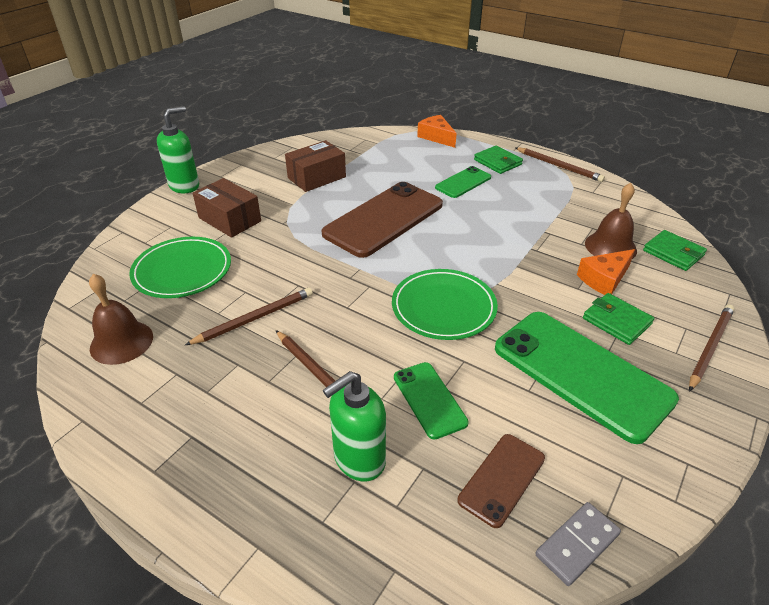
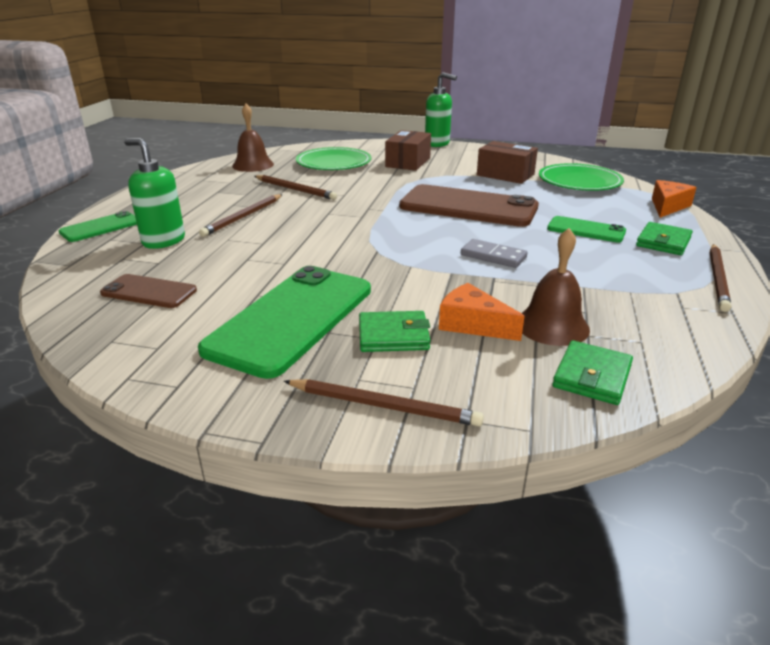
camera: 70 degrees right, 10 degrees down
(429, 399) = (231, 255): green phone -> green phone (101, 227)
(443, 307) = (353, 246): green plate -> green plate (579, 182)
(577, 544) = (82, 328): grey domino -> grey domino (493, 256)
(616, 321) = (393, 336): green wallet -> green wallet turned 60 degrees clockwise

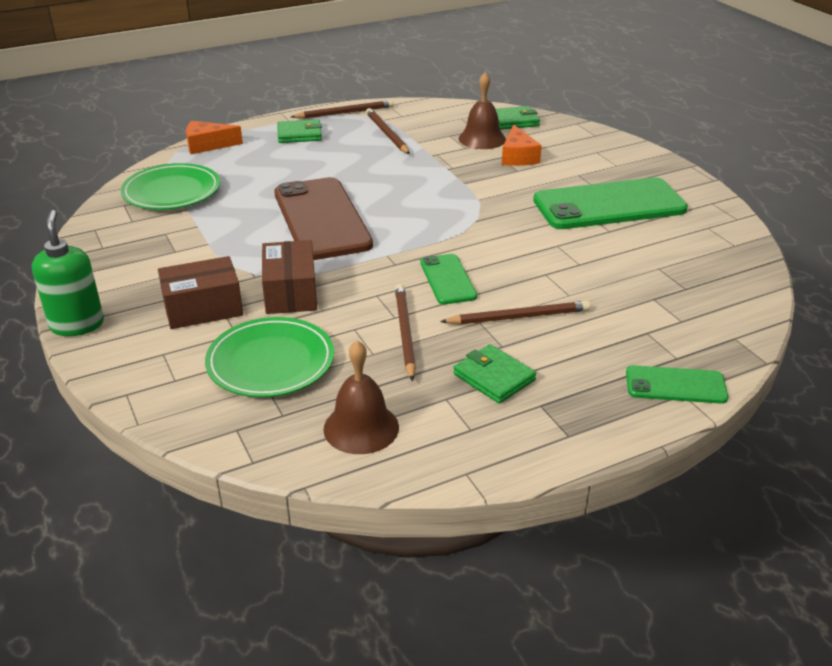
camera: 130 degrees left, 5 degrees up
(149, 292) = (684, 271): brown phone -> none
(163, 241) = (627, 324): green soap dispenser -> none
(384, 406) = (621, 152): brown pencil -> brown pencil (387, 134)
(393, 336) = (568, 171): green wallet -> green wallet (494, 377)
(493, 256) = (415, 178): grey domino -> none
(505, 175) = (189, 232): brown box -> brown box (291, 292)
(586, 230) = (311, 161): green phone -> green phone (448, 279)

